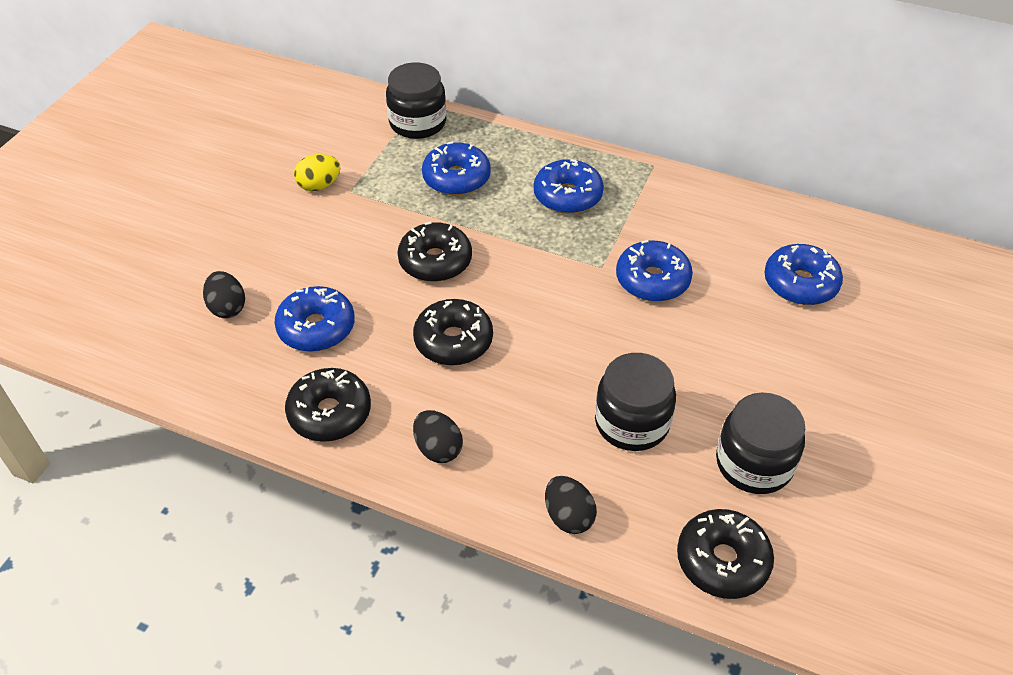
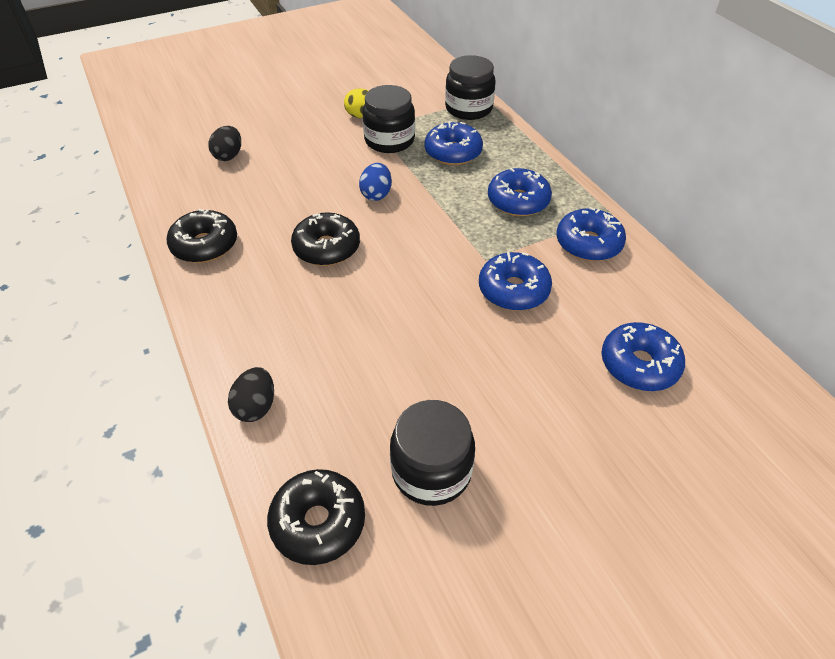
camera: 40 degrees right, 0 degrees up
(316, 328) = (259, 193): blue donut -> blue donut (588, 243)
(435, 261) = (376, 194): black donut -> blue egg
(438, 449) = (235, 306): black egg -> none
(632, 422) = (376, 376): black jar -> black jar (389, 140)

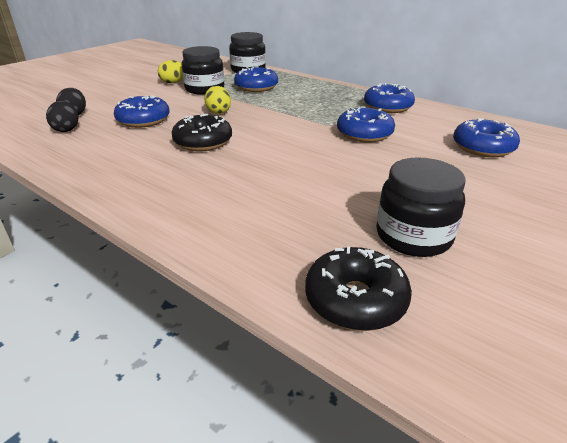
camera: 25 degrees left, 15 degrees down
(205, 245) = (89, 161): black donut -> none
(256, 406) = (221, 242): black egg -> black egg (66, 129)
(376, 194) = (218, 112): blue egg -> yellow egg
(518, 201) = (322, 99): blue donut -> blue donut (143, 120)

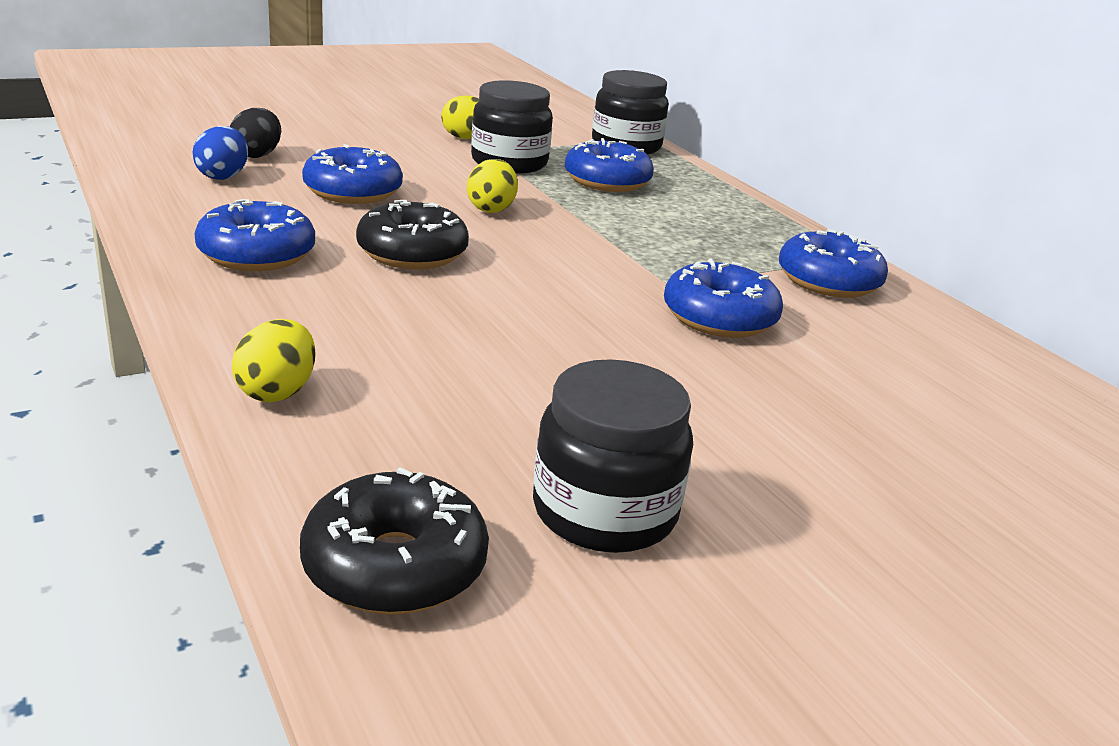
camera: 20 degrees right, 5 degrees down
(66, 129) = (223, 176): black egg -> blue egg
(207, 231) = (277, 391): none -> yellow egg
(482, 148) = (939, 410): blue donut -> blue donut (257, 254)

